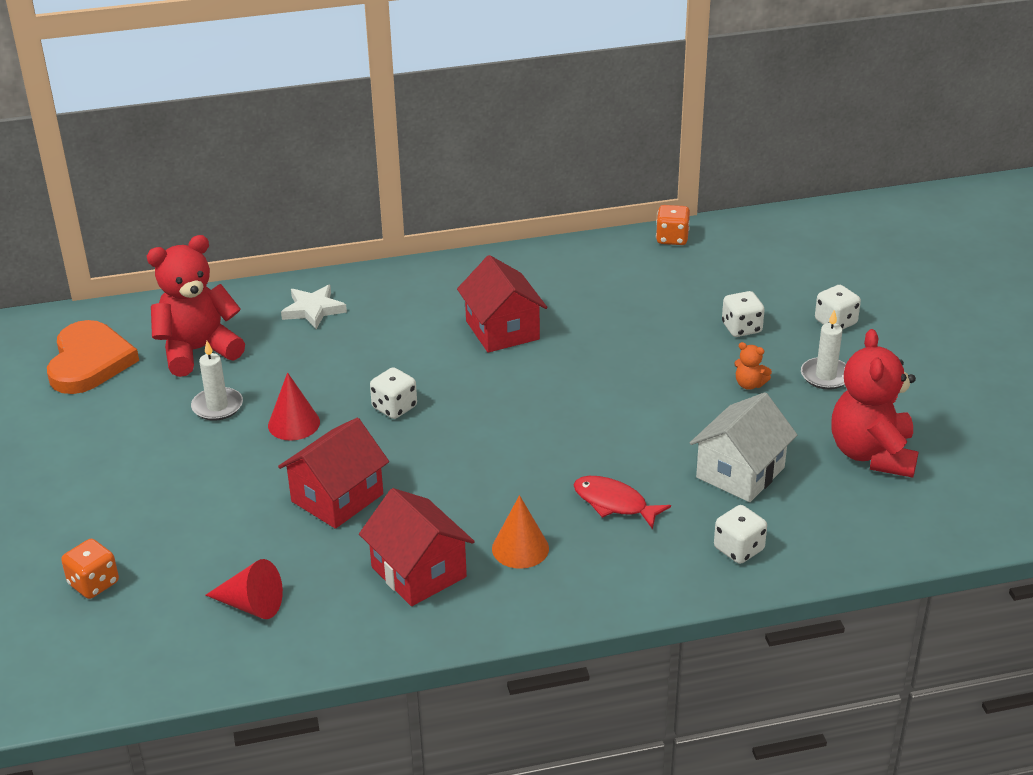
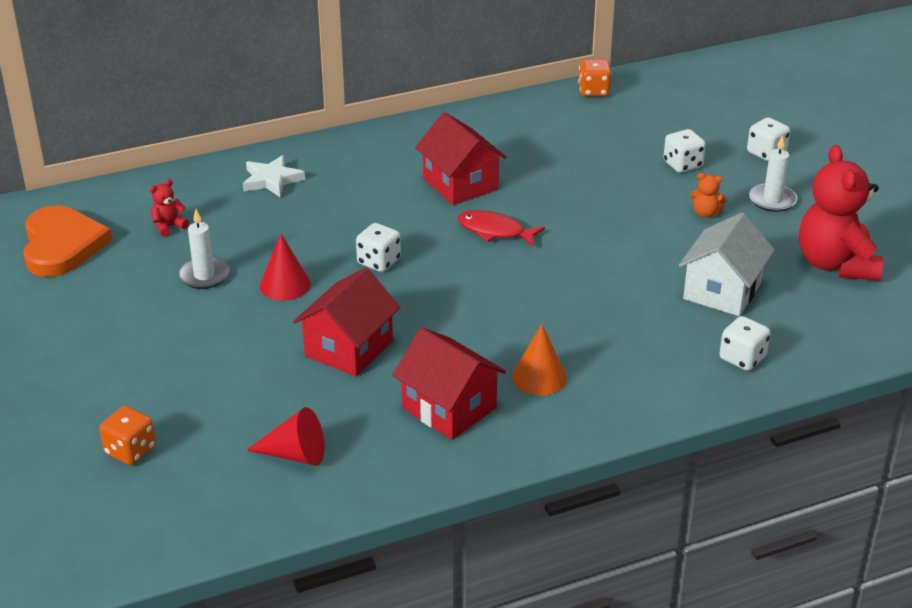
camera: 10 degrees left, 0 degrees up
(198, 351) = (169, 226): red teddy bear -> red teddy bear, size x0.41
(614, 503) = (614, 329): red fish -> red fish (495, 231)

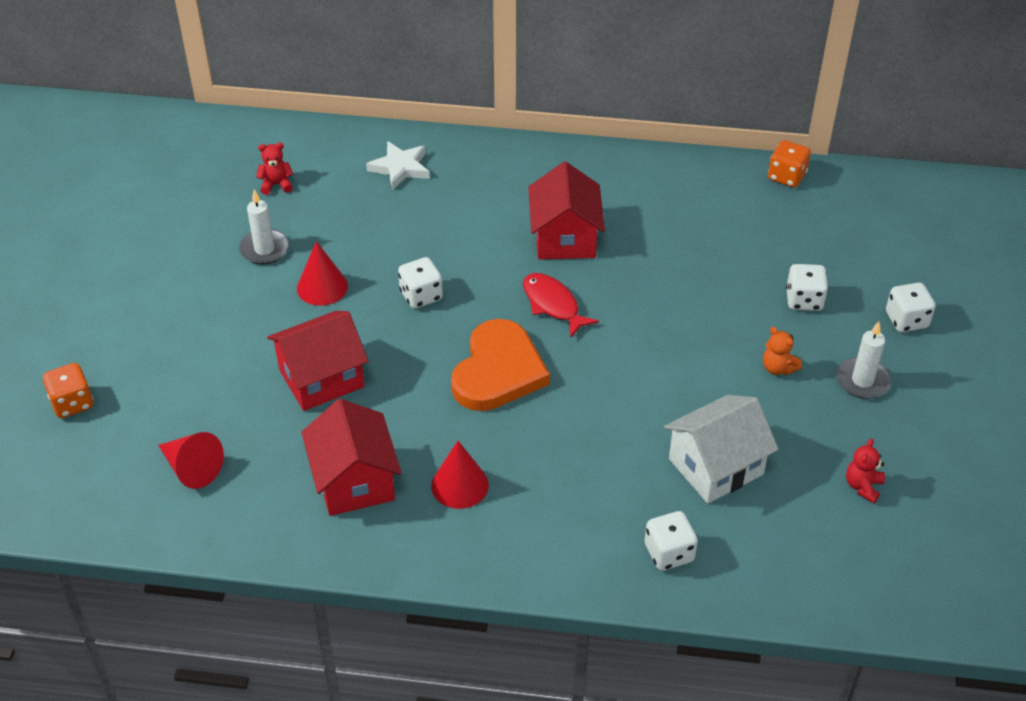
camera: 30 degrees right, 10 degrees up
(62, 245) = (178, 171): orange heart -> orange heart (498, 371)
(539, 377) = (460, 485): orange cone -> red cone
(835, 264) = (863, 486): red teddy bear -> red teddy bear, size x0.41

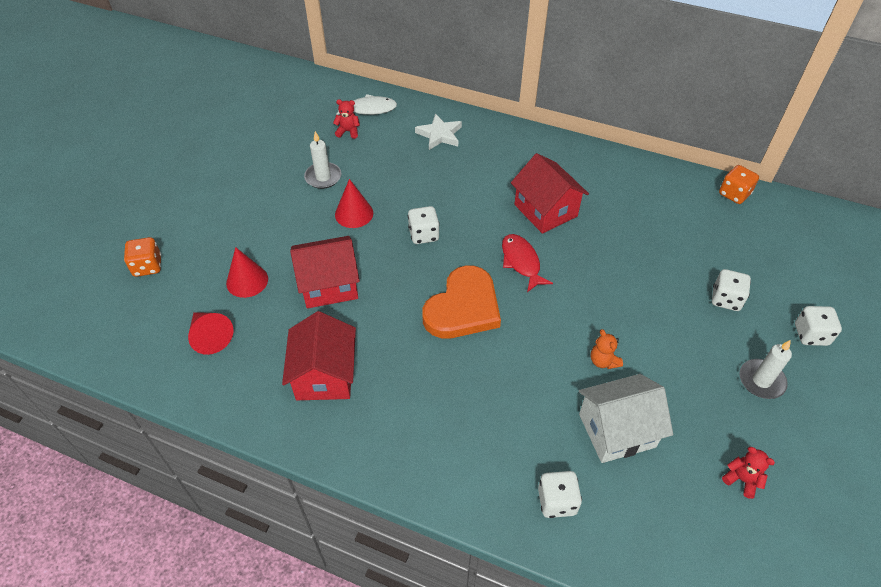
camera: 15 degrees right, 5 degrees up
(294, 150) = (369, 109): none -> white fish
(460, 485) = (404, 397): red cone -> red cone (247, 281)
(565, 238) = (545, 210): red house -> red house turned 45 degrees counterclockwise
(778, 368) = (690, 354): orange teddy bear -> orange teddy bear (603, 361)
(863, 486) = (741, 479): red teddy bear -> red teddy bear turned 90 degrees clockwise

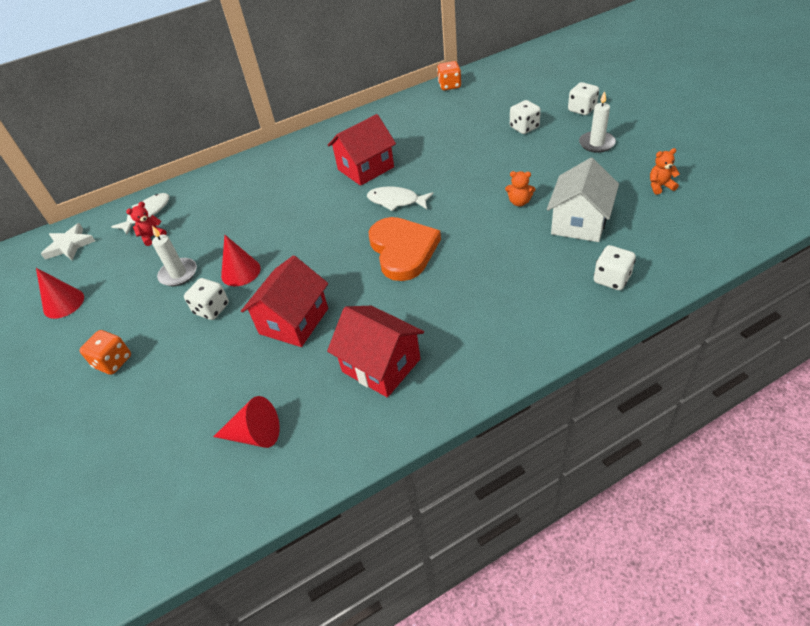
camera: 45 degrees left, 5 degrees down
(147, 266) = (114, 453): orange dice -> orange dice (113, 362)
(247, 281) = (224, 377): red cone -> red cone (63, 303)
(423, 235) = (311, 240): white dice -> white dice (212, 309)
(439, 135) = (228, 187): white star -> white star (69, 245)
(521, 262) = (396, 201): red fish -> white fish
(545, 210) = (366, 168): red house -> red house turned 45 degrees counterclockwise
(741, 479) = (660, 186): red teddy bear -> orange teddy bear

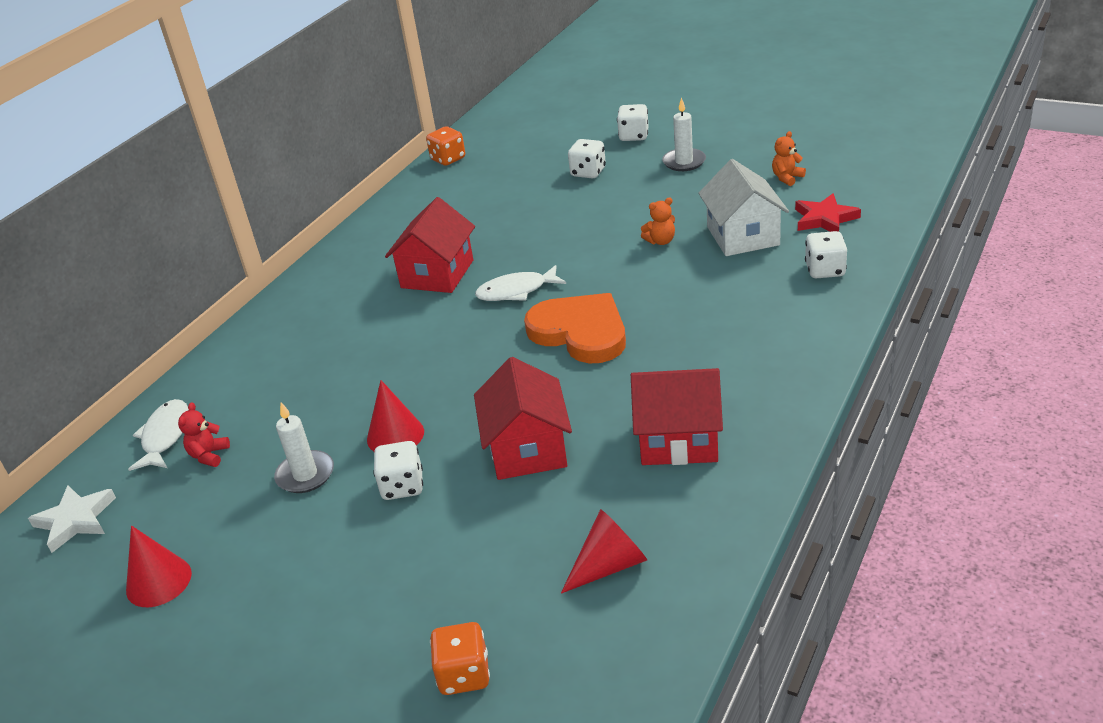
camera: 35 degrees left, 10 degrees down
(113, 362) = (328, 598): orange dice -> orange dice (464, 675)
(655, 234) = (824, 219): none -> red star

